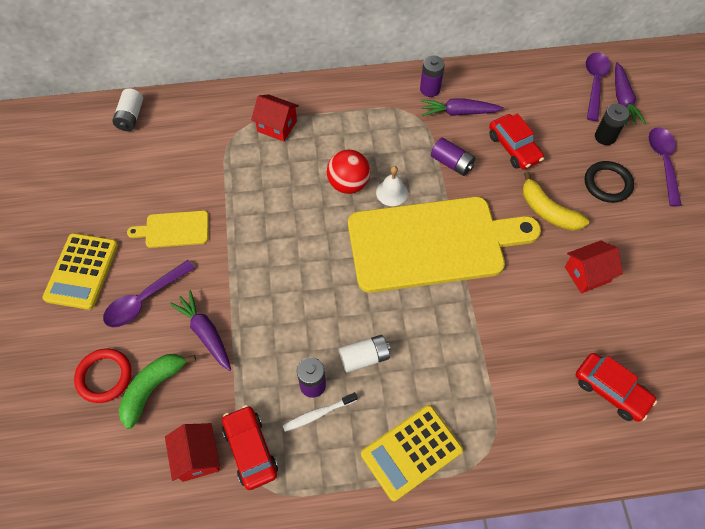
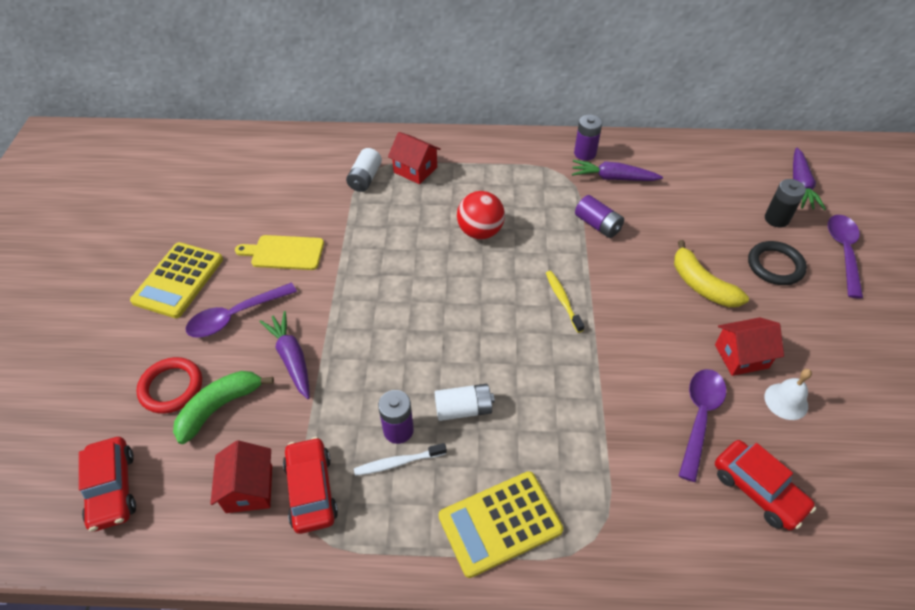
camera: 10 degrees right, 10 degrees down
(130, 117) = (268, 145): white battery -> white battery (365, 178)
(392, 192) = (526, 245): white bell -> white bell (786, 401)
(432, 243) = (563, 301): yellow cutting board -> yellow toothbrush
(514, 148) = (670, 218): red car -> red car (112, 489)
(594, 83) = (769, 167): purple spoon -> purple spoon (699, 417)

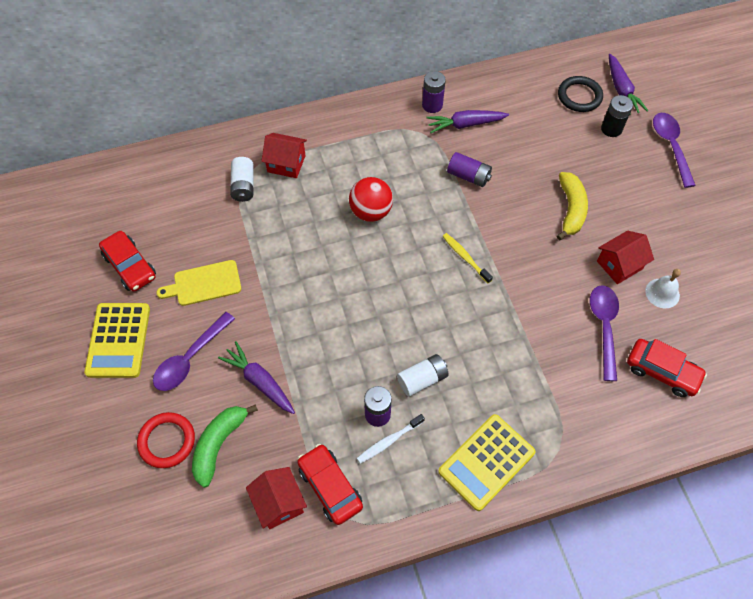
camera: 20 degrees left, 10 degrees up
(112, 489) = (164, 543): red car -> red car (130, 266)
(701, 285) = (570, 209): yellow banana -> yellow banana turned 120 degrees counterclockwise
(775, 266) = (622, 175): black ring -> black ring (579, 96)

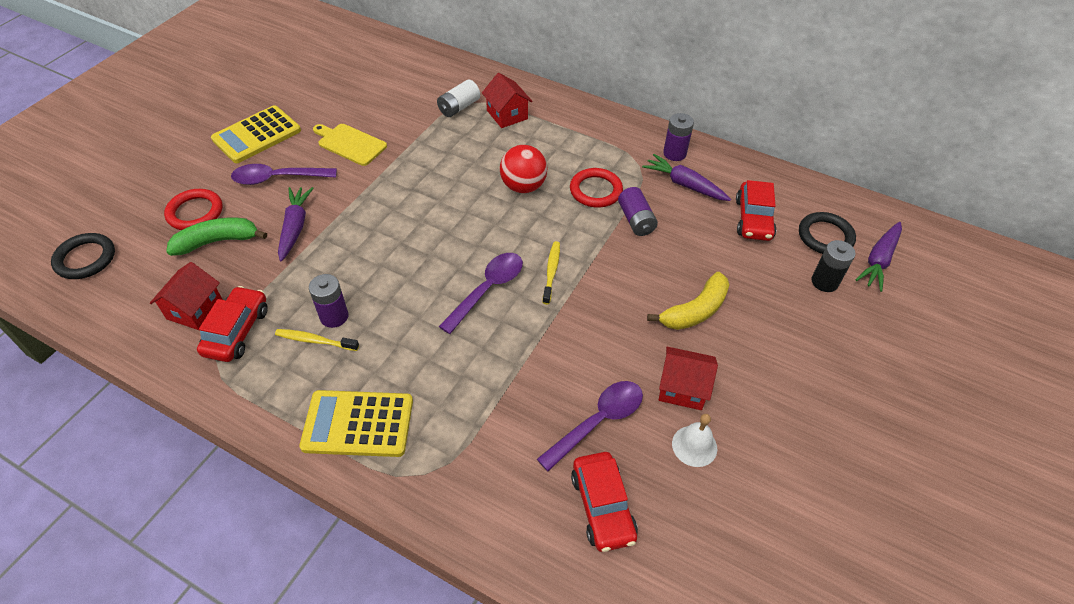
camera: 45 degrees right, 10 degrees down
(130, 266) = (324, 101): red car -> red car (753, 219)
(137, 554) = (85, 259): none -> black ring
(389, 441) = (315, 341): white toothbrush -> yellow toothbrush
(419, 175) = (595, 190): none -> red ring
(422, 379) = (397, 323): white battery -> none
(670, 146) = (872, 340): purple spoon -> purple spoon (487, 289)

